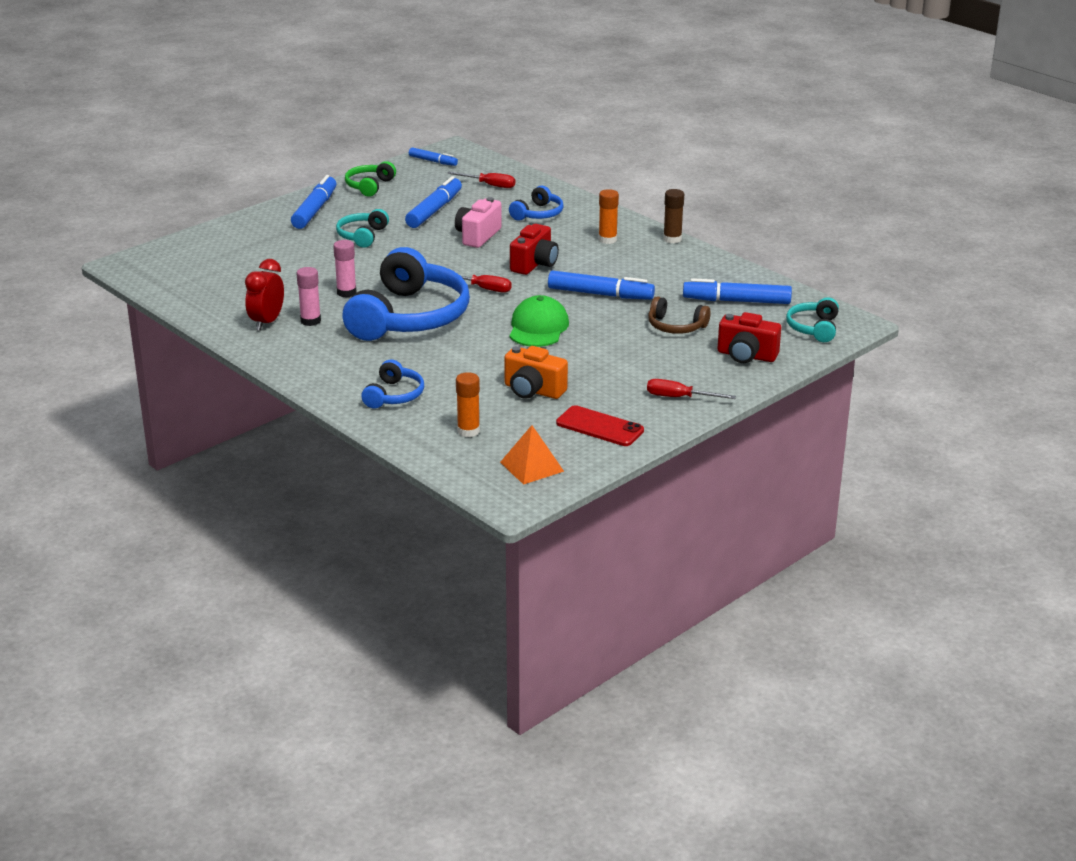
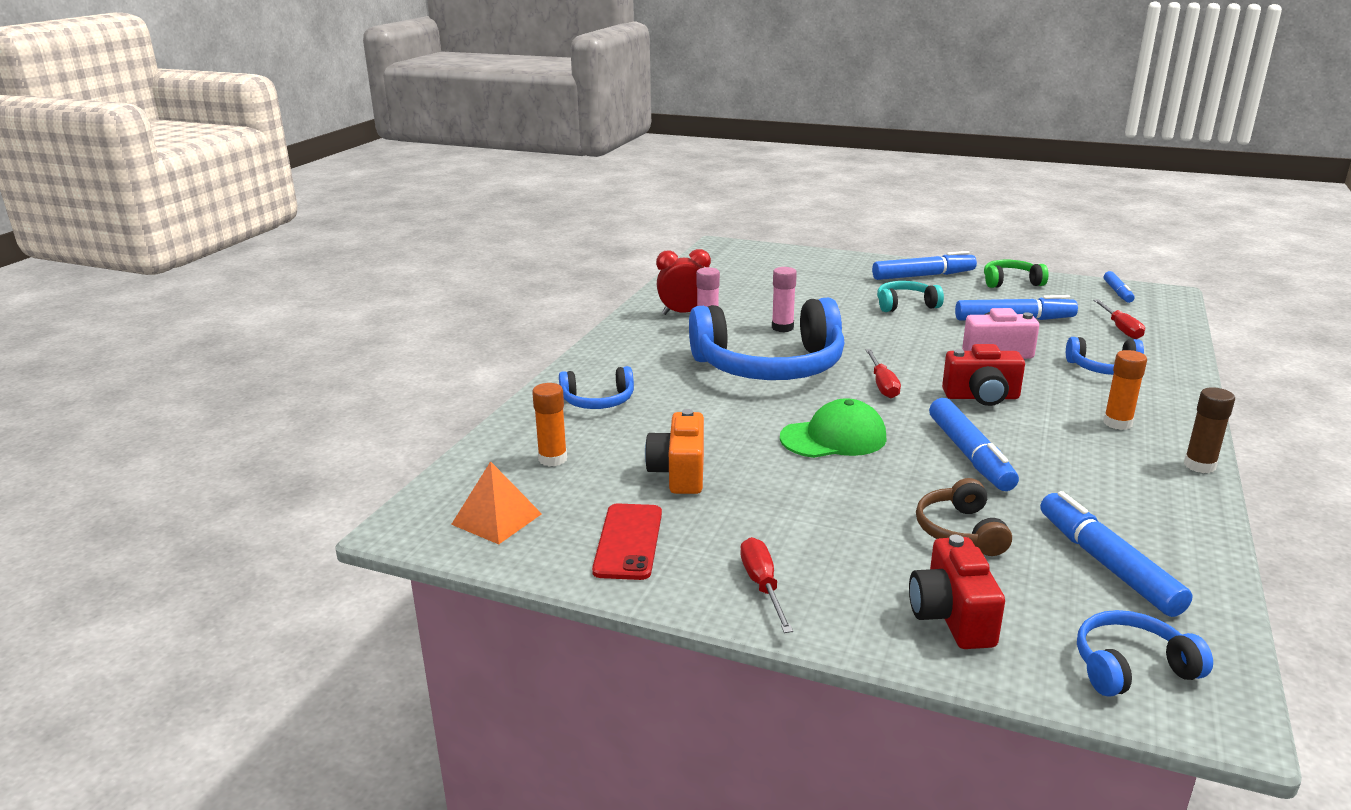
camera: 65 degrees right, 5 degrees down
(814, 328) = (1131, 667): turquoise headphones -> blue headphones

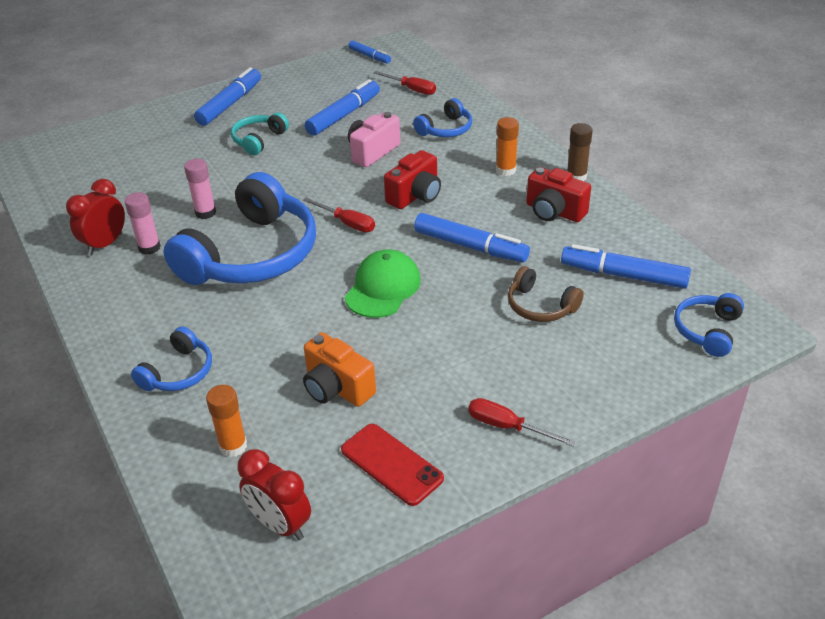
camera: 50 degrees left, 15 degrees up
(496, 519) = (280, 524): orange pyramid -> red clock
(951, 617) = (611, 366): red camera -> red camera (554, 212)
(1011, 282) = (296, 80): green headphones -> none

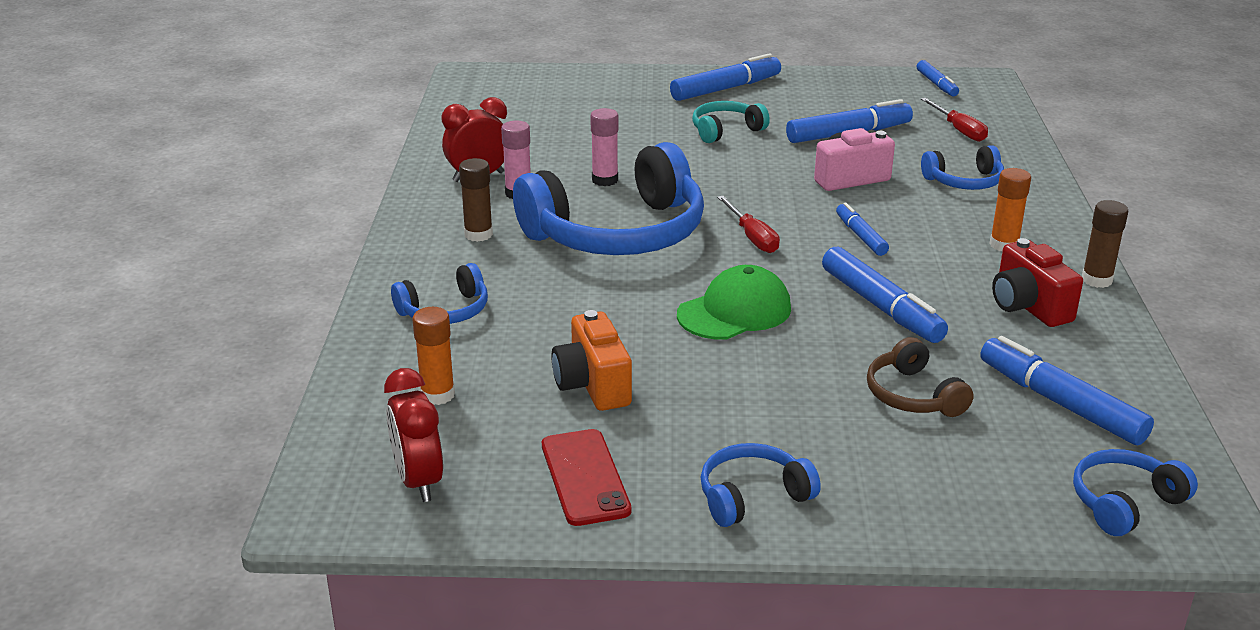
camera: 30 degrees right, 10 degrees down
(148, 295) = (478, 234): none -> brown glue stick
(415, 196) = (860, 236): red camera -> blue marker
(507, 426) = (752, 496): red screwdriver -> blue headphones

